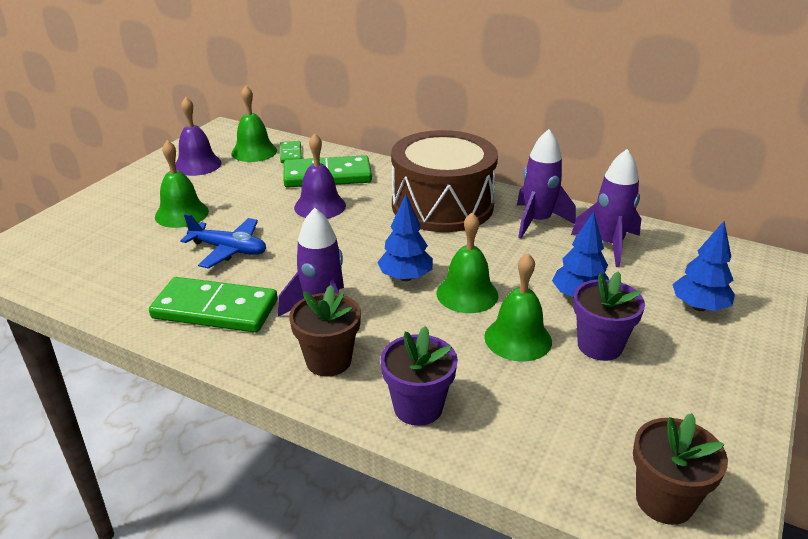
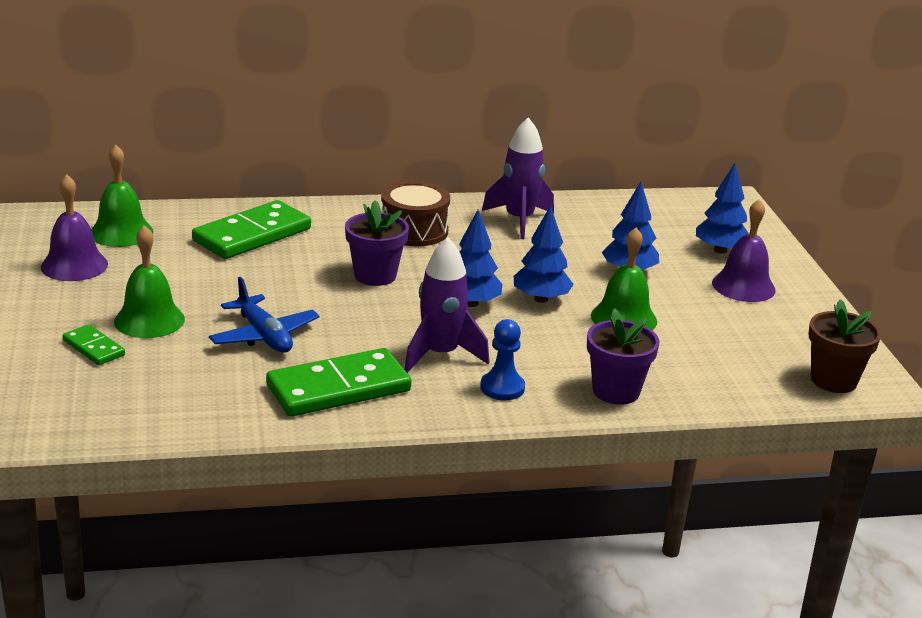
camera: 40 degrees left, 5 degrees down
(229, 250) = (264, 336): blue plane -> blue plane turned 75 degrees clockwise
(291, 154) = (171, 223): green domino -> green domino (94, 348)
(320, 206) = (292, 267): purple bell -> purple bell (743, 286)
(328, 361) = (502, 388): brown flower pot -> blue pawn
(442, 205) = (414, 230): brown drum -> brown drum, size x0.57
(467, 294) = (541, 299): green bell -> blue tree
(599, 346) = (686, 302): purple flower pot -> purple flower pot (375, 275)
(609, 245) = (601, 222): purple rocket -> none

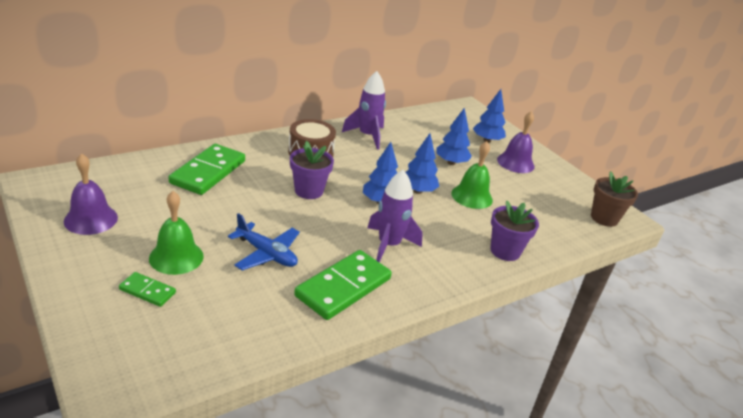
camera: 25 degrees left, 5 degrees up
(121, 232) = (112, 184): green bell -> none
(502, 388) = (442, 263): blue pawn -> none

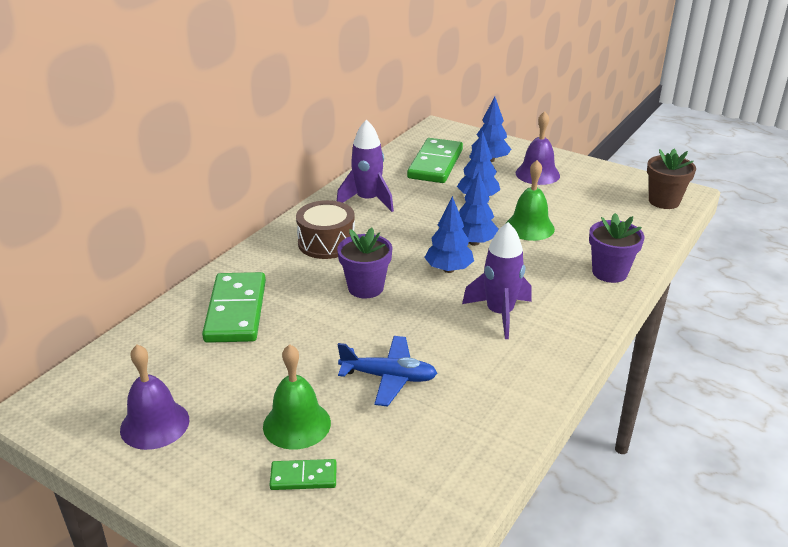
camera: 20 degrees left, 0 degrees up
(343, 287) = (497, 378): green domino -> green domino (435, 164)

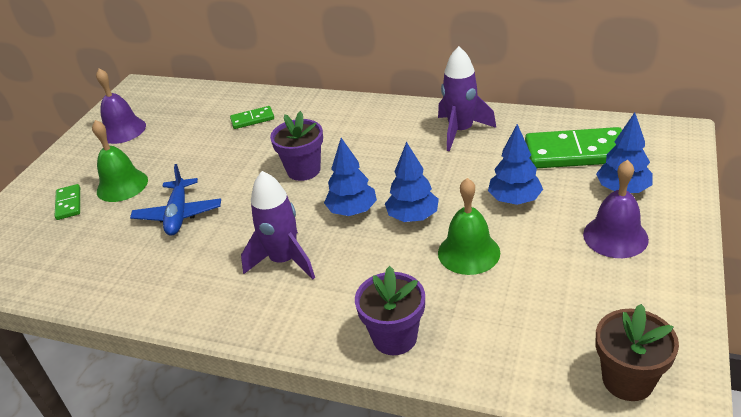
camera: 80 degrees right, 5 degrees up
(236, 311) = (252, 119): green domino -> green domino, size x0.50
(326, 243) = (369, 130): brown drum -> none

